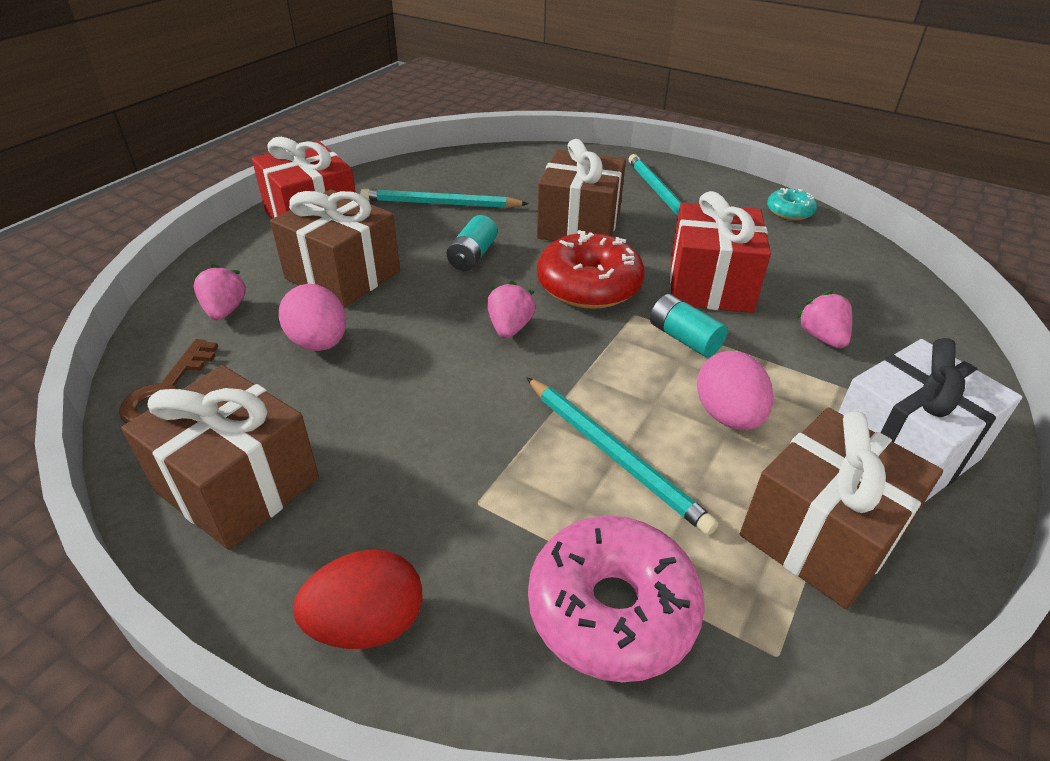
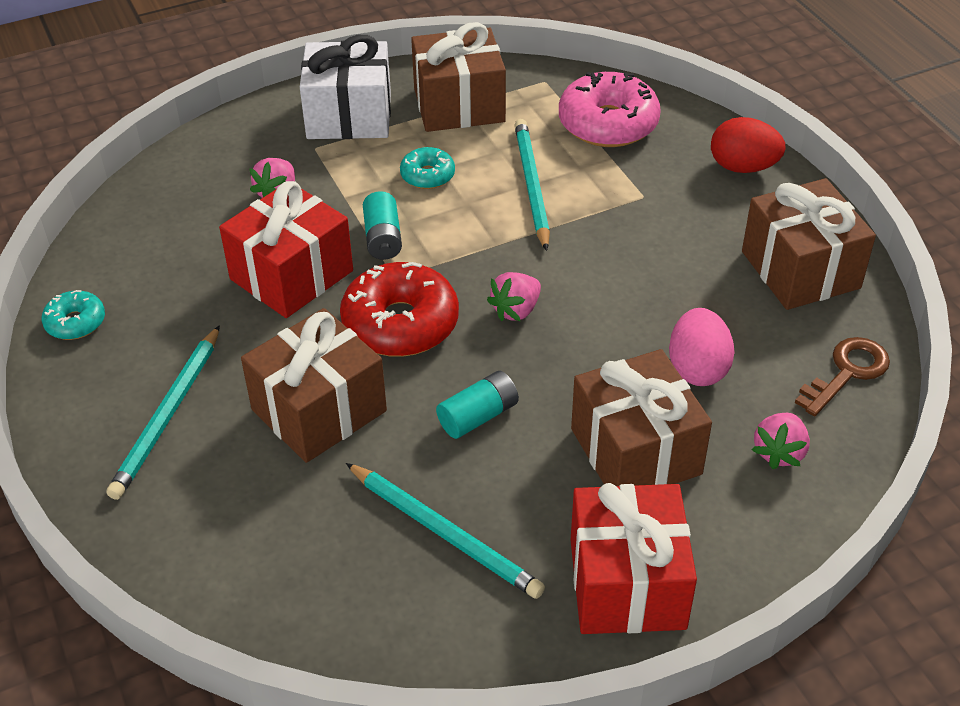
camera: 145 degrees left, 5 degrees up
(728, 416) = (427, 175): pink egg -> turquoise donut

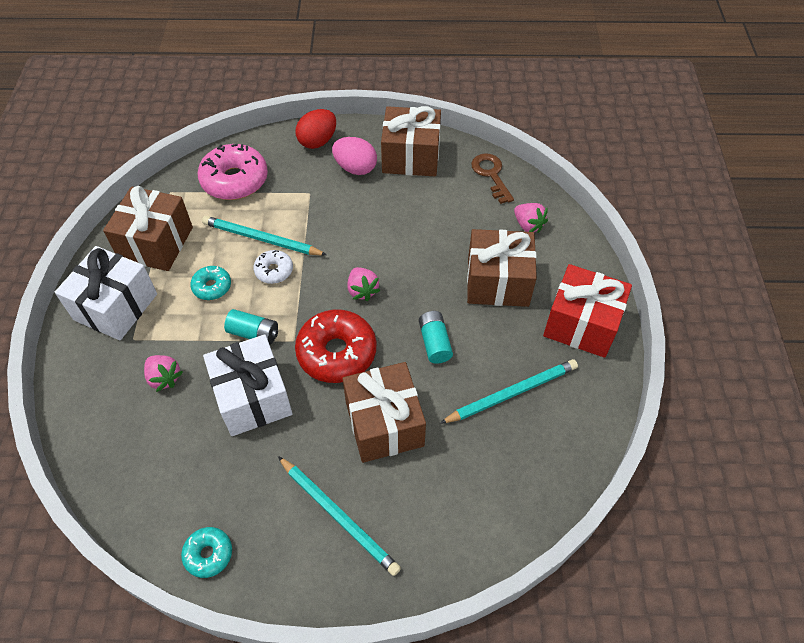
camera: 65 degrees left, 10 degrees up
(291, 275) = (253, 397): red gift -> white gift
(489, 217) = (274, 271): none -> white donut
(697, 368) = (455, 230): pink egg -> pink egg (355, 168)

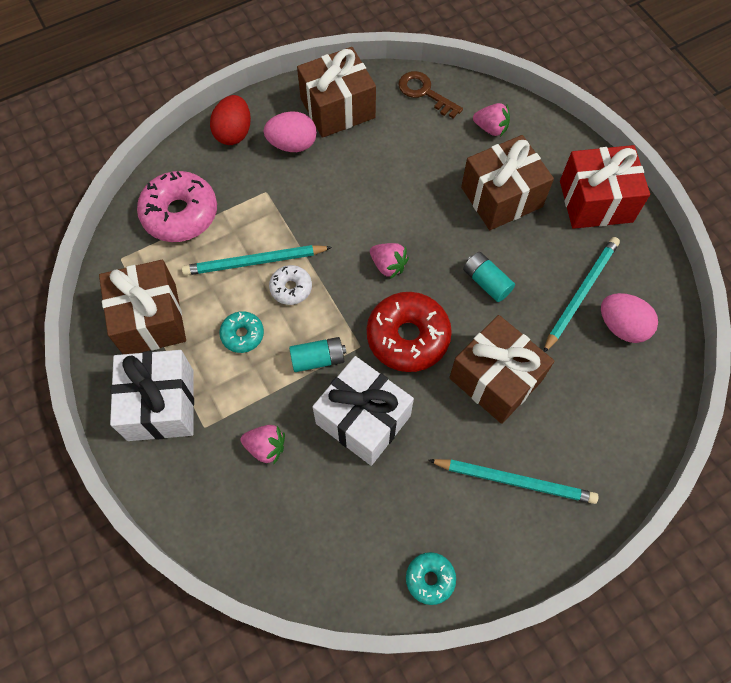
camera: 30 degrees left, 10 degrees up
(530, 439) = (621, 326): none -> pink egg

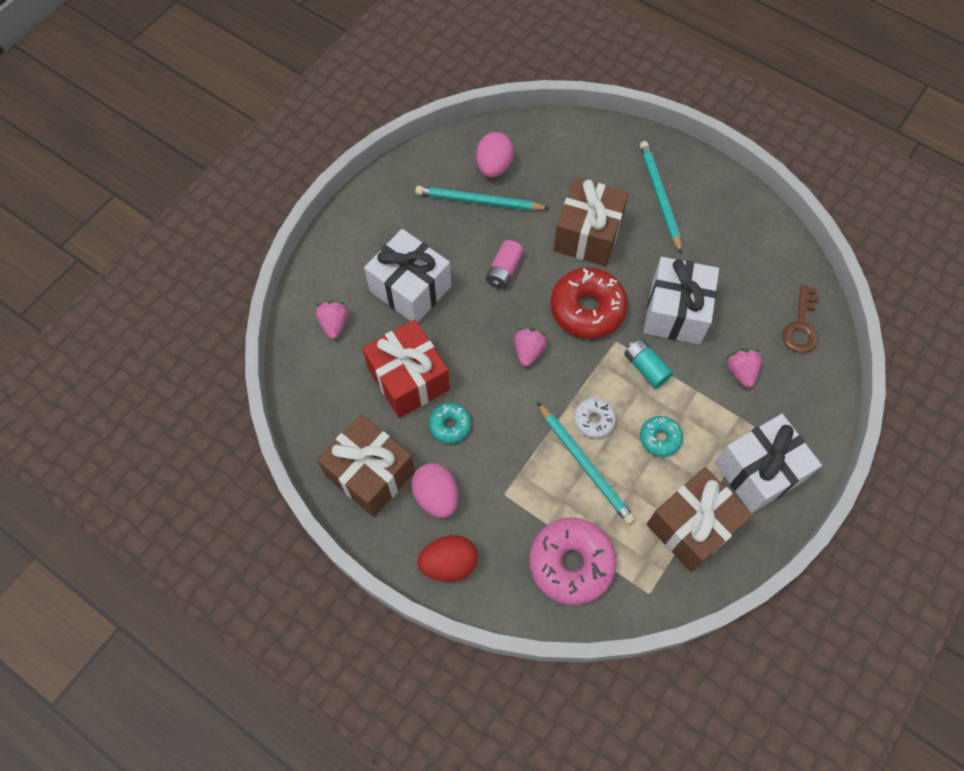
camera: 115 degrees left, 0 degrees up
(425, 93) = (314, 399): brown key -> brown key (801, 326)
(430, 579) = (760, 223): turquoise donut -> turquoise donut (450, 425)
(486, 282) = (504, 270): turquoise battery -> pink battery
(501, 197) = (410, 288): brown gift -> white gift
(596, 201) = (380, 216): red gift -> red gift (408, 379)

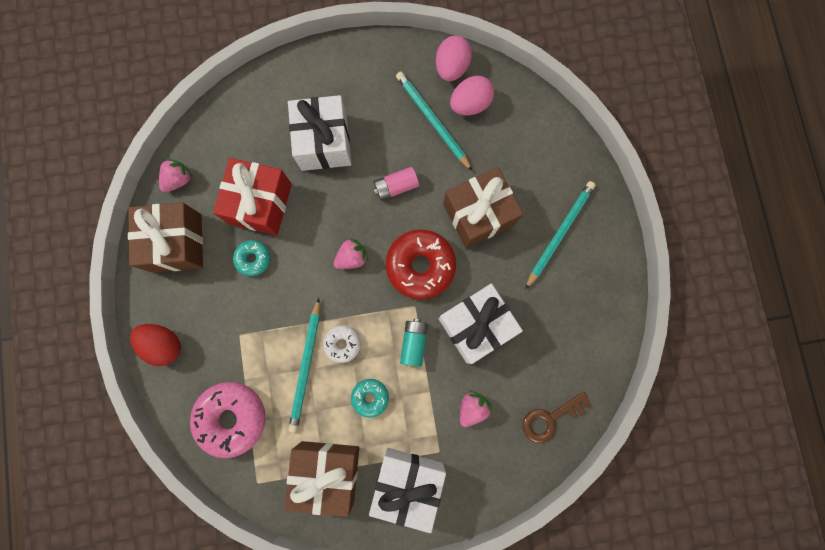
camera: 45 degrees right, 15 degrees up
(334, 324) = (253, 122): pink strawberry -> pink strawberry (179, 179)
(436, 496) = (199, 296): pink egg -> pink egg (451, 68)

